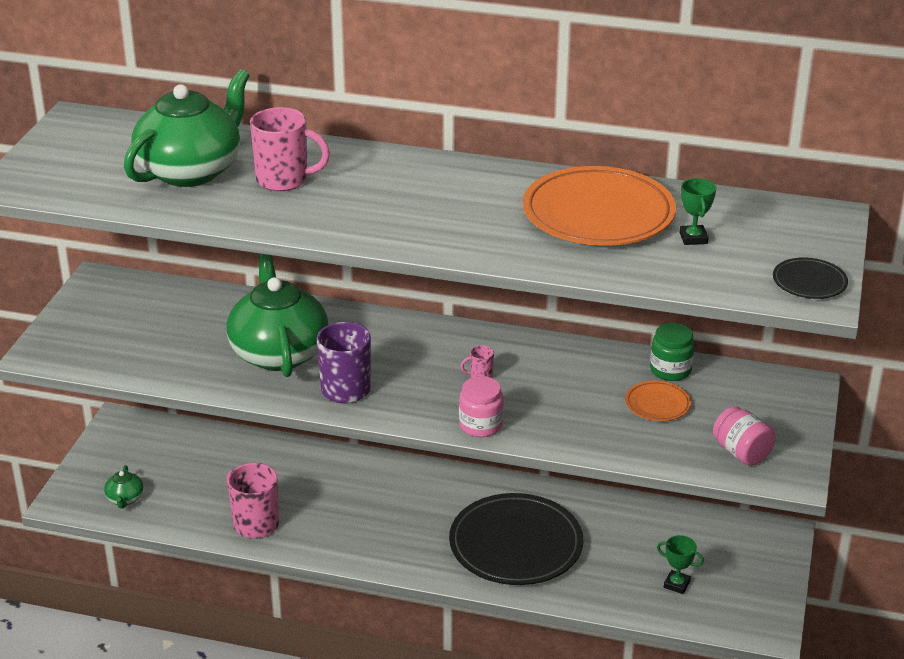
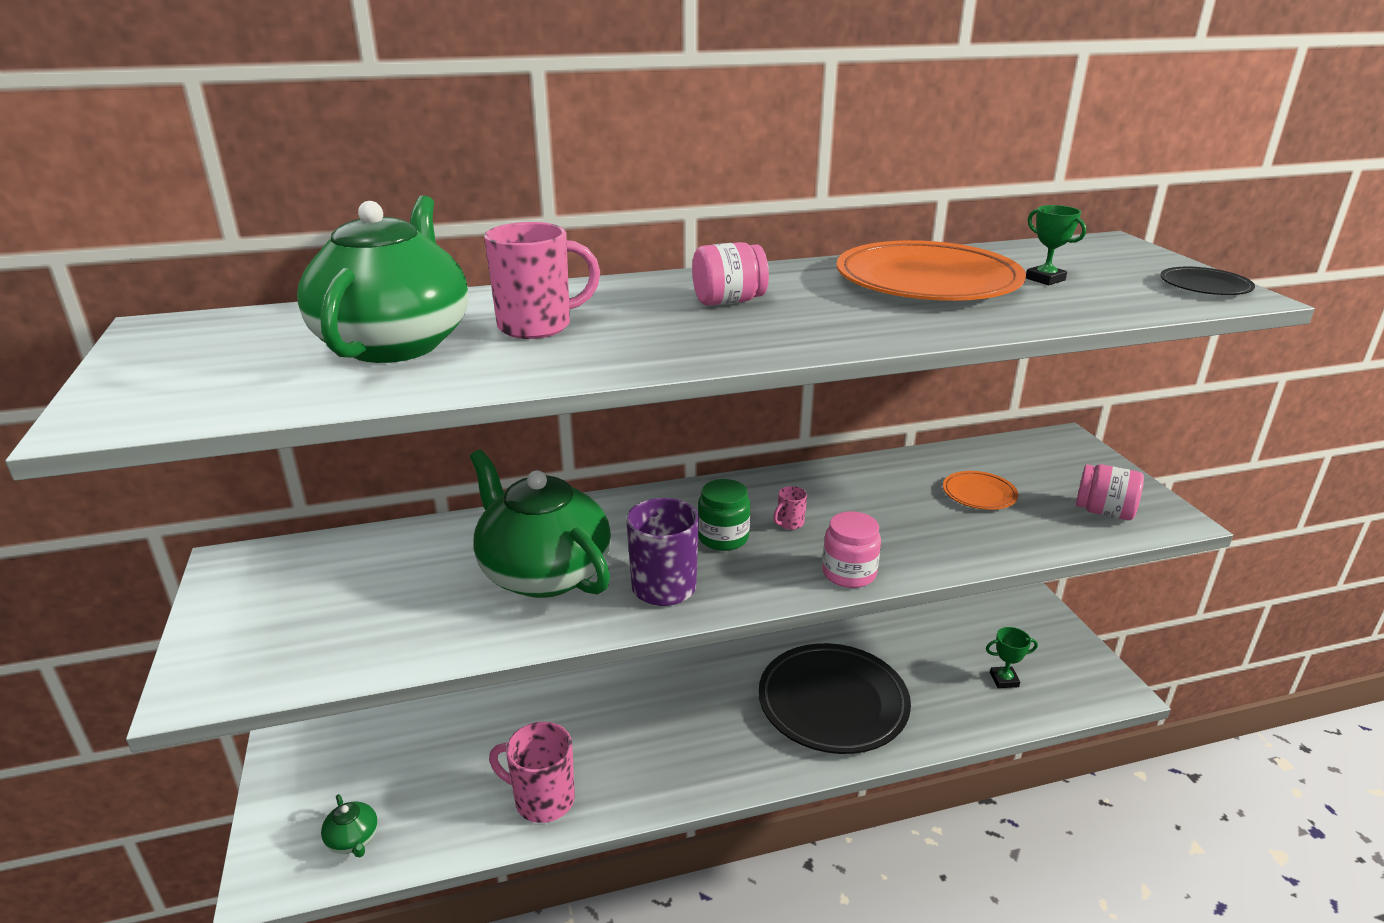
camera: 30 degrees left, 5 degrees down
(429, 192) = (728, 301): none -> pink jar
(670, 370) = (949, 461): green jar -> green jar (723, 537)

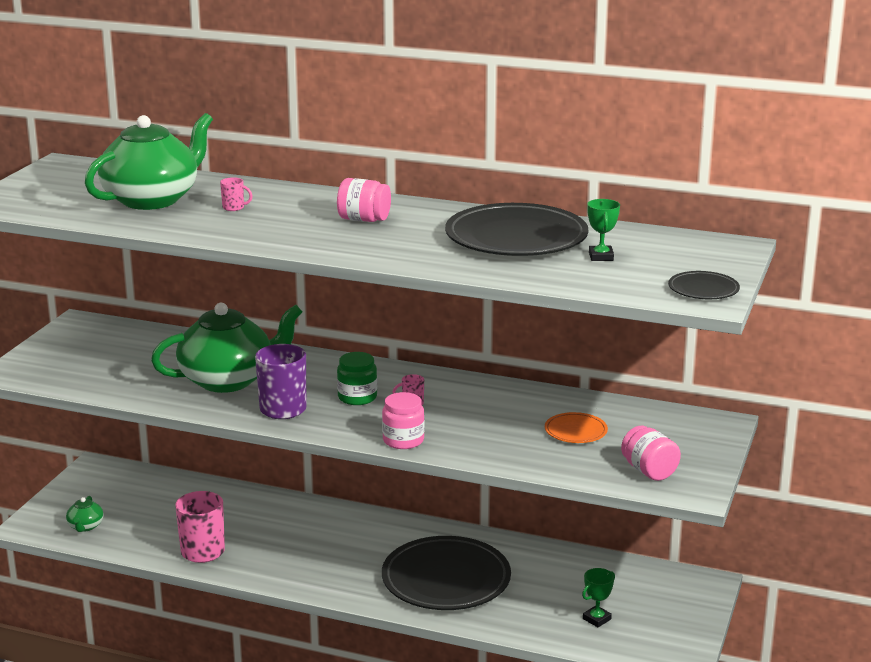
camera: 35 degrees right, 5 degrees down
(537, 326) = (234, 208): pink mug -> pink mug, size x0.46
(543, 573) = (228, 380): green teapot -> green teapot turned 75 degrees clockwise
(927, 281) = (516, 238): orange plate -> black plate
(1004, 680) = (597, 619): green trophy -> green trophy turned 75 degrees counterclockwise

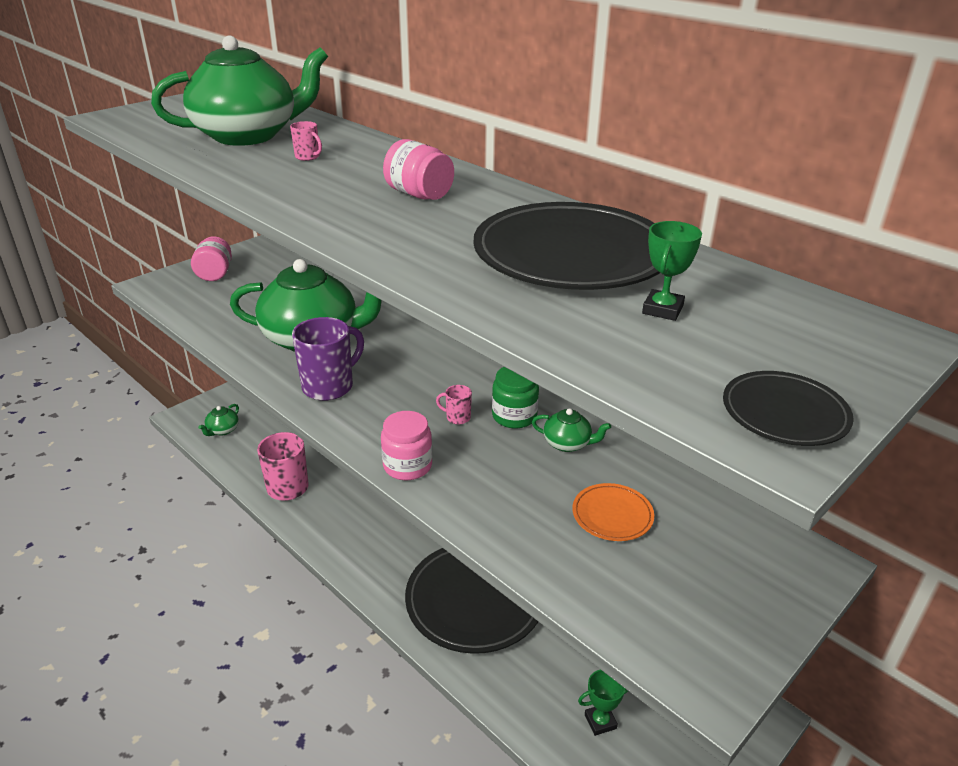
camera: 25 degrees right, 10 degrees up
(357, 397) = (410, 393): green jar -> green jar (514, 416)
(511, 400) = (567, 443): none -> green teapot
(649, 471) = (667, 618): pink jar -> pink jar (215, 274)

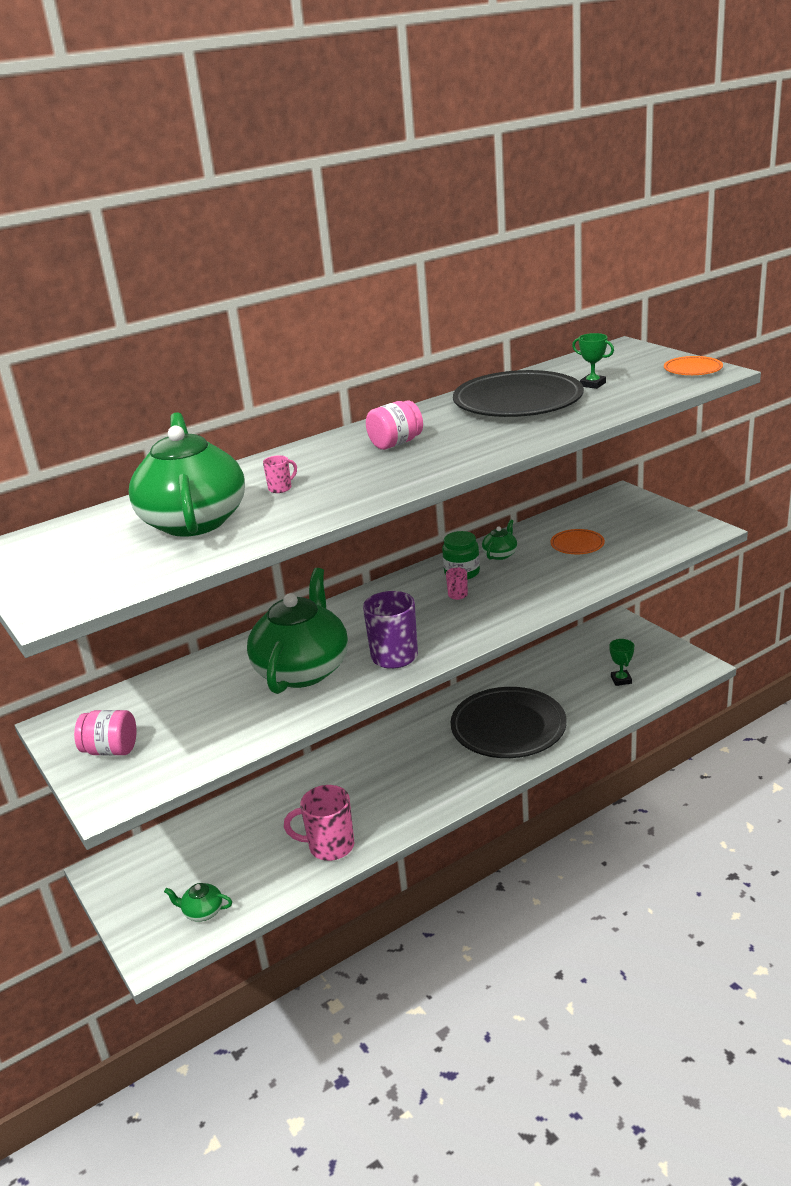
camera: 75 degrees left, 5 degrees down
(222, 430) = (202, 912): green teapot -> green teapot turned 150 degrees clockwise
(407, 466) = (514, 616): pink jar -> none
(784, 413) = (692, 369): black plate -> orange plate

